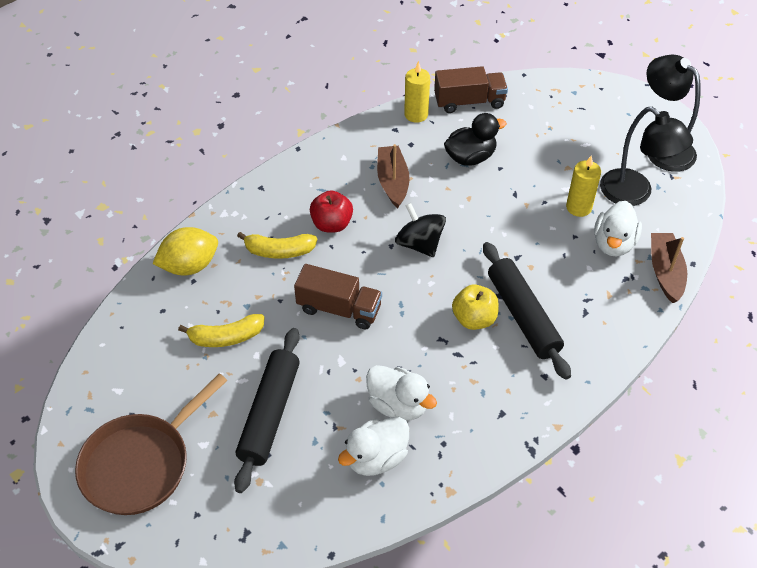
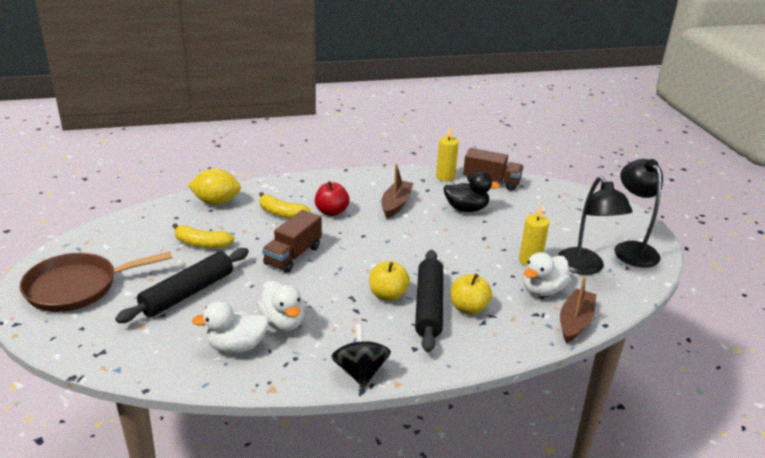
camera: 25 degrees right, 20 degrees down
(339, 309) = (293, 255): brown truck -> brown truck turned 75 degrees clockwise
(419, 244) = (385, 241): black spinning top -> black spinning top (360, 372)
(561, 300) = (468, 308): none -> yellow apple

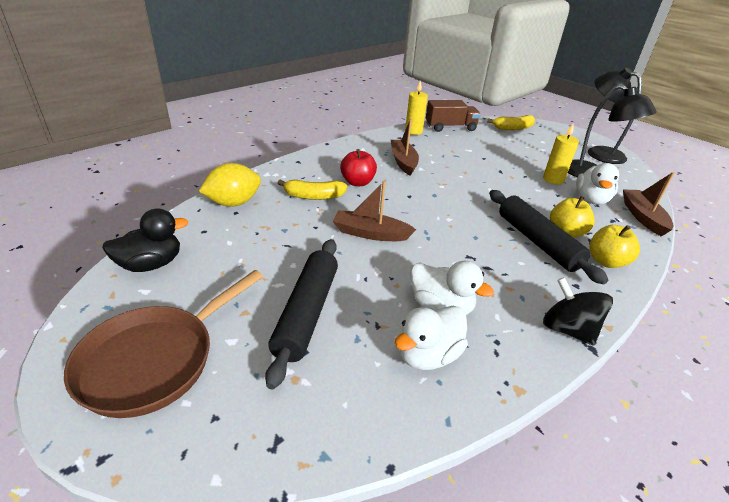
camera: 30 degrees left, 5 degrees up
(201, 244) = (263, 251): yellow banana -> yellow banana (513, 128)
(293, 255) = (370, 233): brown truck -> brown boat
(388, 295) = (494, 243): yellow apple -> yellow apple (606, 261)
(466, 209) = (460, 152): black duck -> black duck (151, 264)

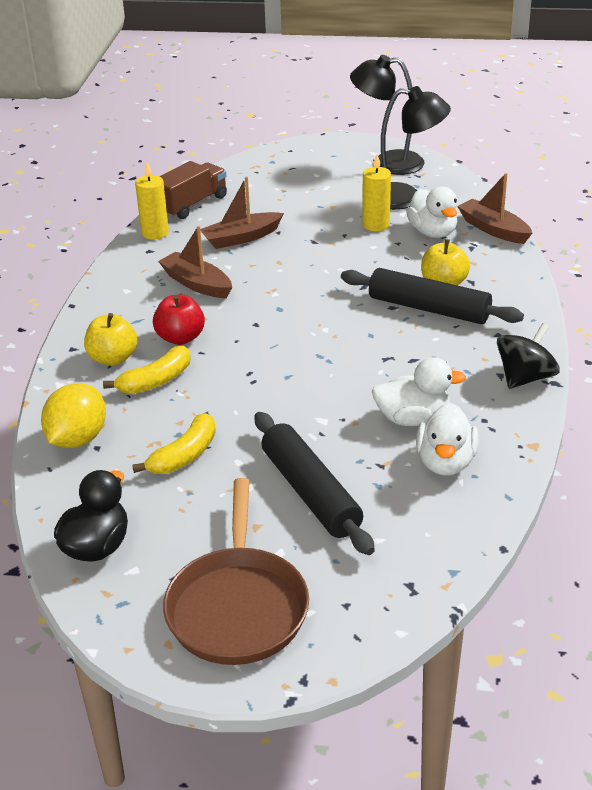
camera: 35 degrees left, 0 degrees up
(370, 233) = (270, 388): brown boat -> brown boat (241, 238)
(513, 128) = (264, 170): yellow banana -> yellow banana (184, 456)
(568, 329) = (525, 378): black spinning top -> black spinning top turned 120 degrees clockwise
(606, 261) = (501, 296): yellow apple -> yellow apple (113, 358)

